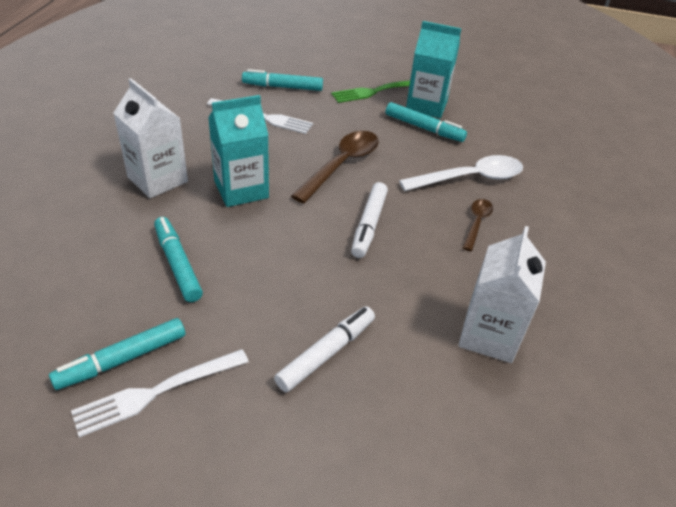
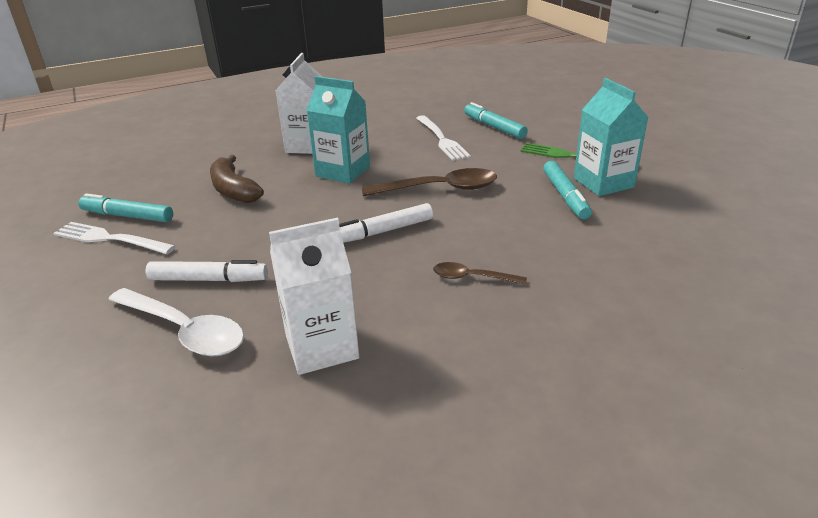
camera: 55 degrees right, 10 degrees down
(177, 264) = (234, 190): turquoise marker -> brown banana
(469, 178) = (534, 247): white spoon -> white spoon (184, 330)
(476, 223) = (472, 278): brown spoon -> brown spoon turned 150 degrees counterclockwise

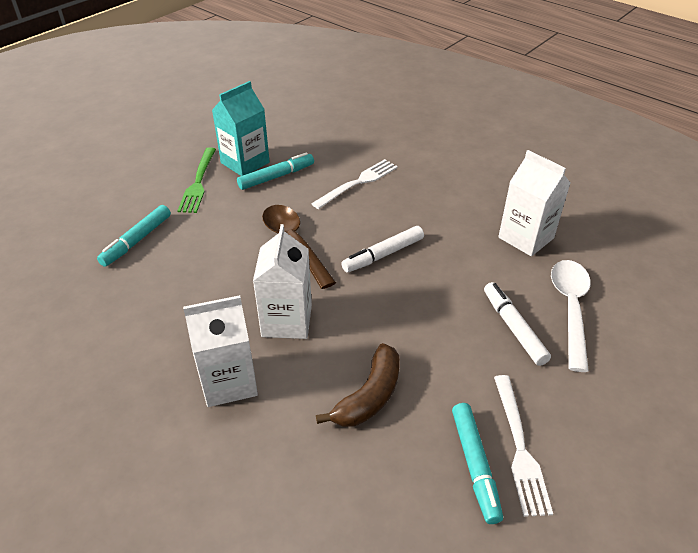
camera: 115 degrees left, 10 degrees up
(343, 171) = (287, 321): turquoise carton -> white carton
(382, 232) = (383, 255): white marker -> white marker turned 105 degrees clockwise
(442, 139) = (180, 270): white fork -> white fork (358, 182)
(472, 278) = (412, 197): brown spoon -> none

